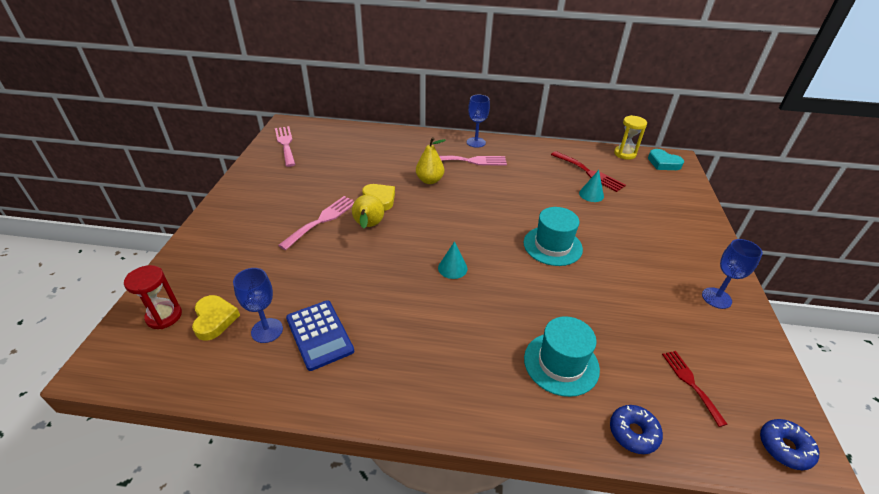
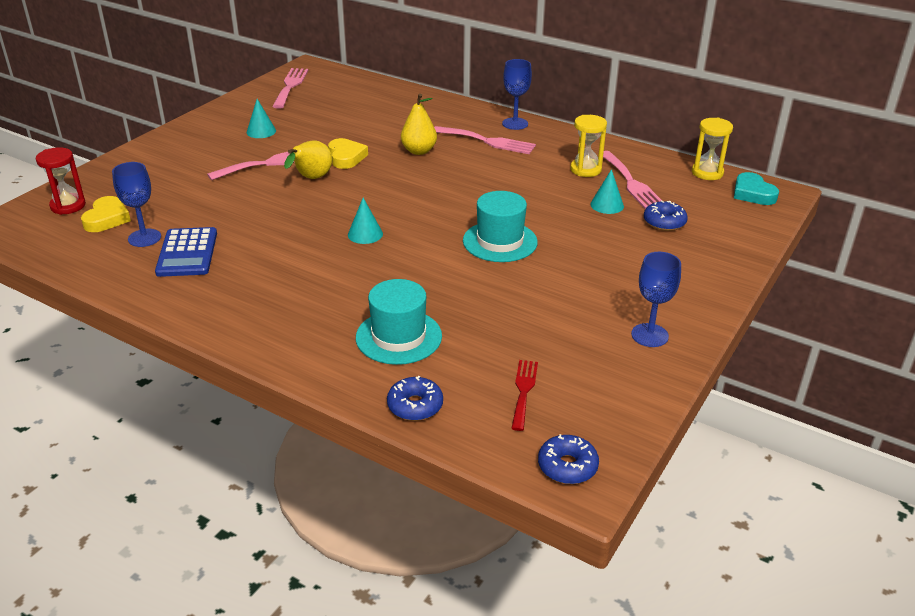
camera: 25 degrees right, 5 degrees down
(292, 191) = (261, 131): none -> turquoise cone
(553, 169) = (585, 169): none -> yellow hourglass
(589, 172) = (631, 183): red fork -> pink fork
(637, 199) = (664, 222): none -> blue donut

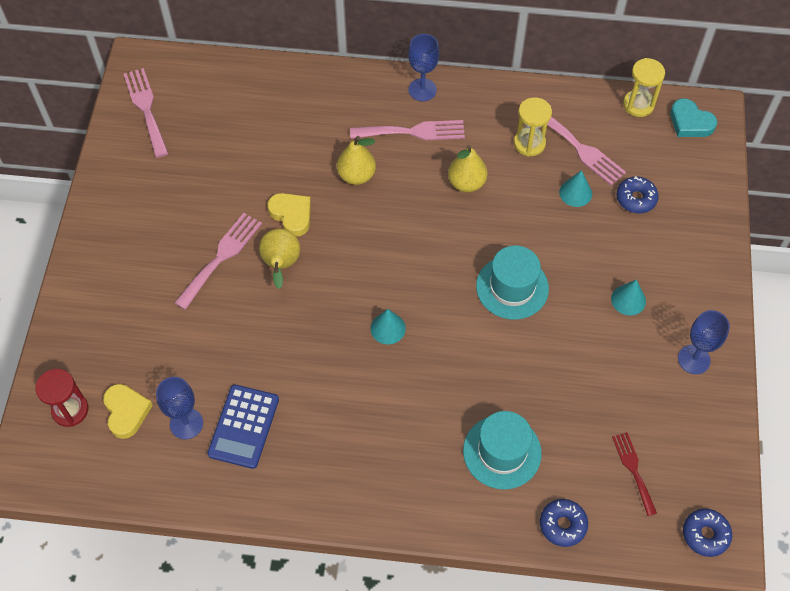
camera: 25 degrees left, 25 degrees up
(187, 253) = (244, 426): blue calculator -> blue calculator turned 45 degrees clockwise
(261, 131) = (174, 205): turquoise cone -> turquoise cone (628, 300)
(510, 176) = (466, 183): none -> yellow pear

